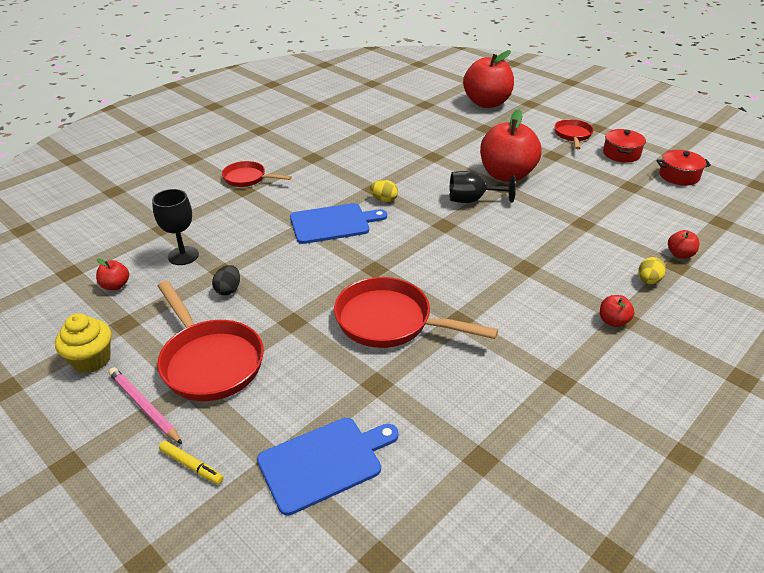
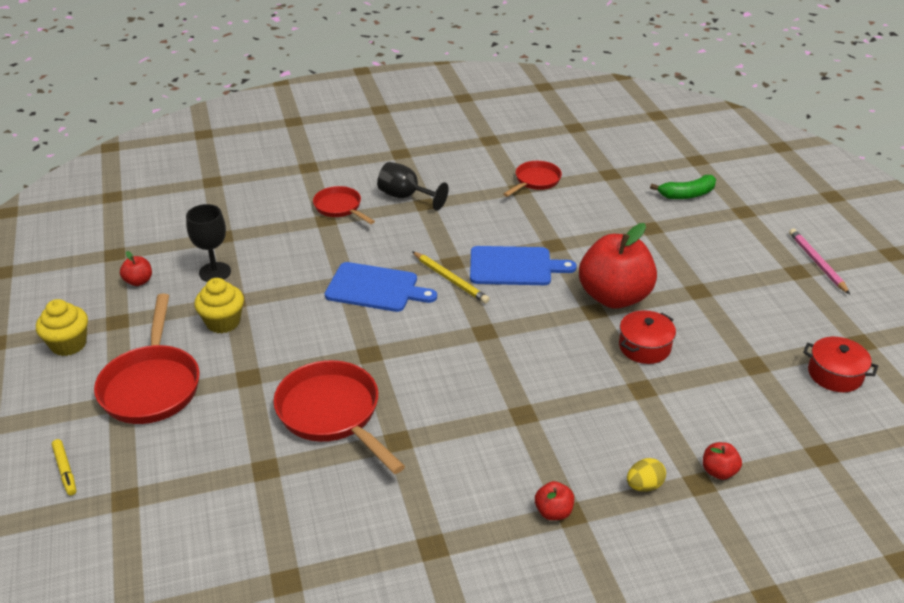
camera: 30 degrees right, 0 degrees up
(144, 406) = (73, 403): pink pencil -> pink pencil (817, 263)
(228, 290) = (223, 322): black egg -> yellow cupcake
(324, 462) = (161, 518): blue cutting board -> blue cutting board (514, 266)
(384, 200) = (450, 279): yellow egg -> yellow pencil
(472, 200) = (543, 314): black goblet -> black goblet (405, 197)
(486, 103) = (687, 194): red apple -> green banana
(573, 135) = (752, 272): red pan -> red pan (535, 181)
(621, 154) = (789, 318): red pot -> red pot (644, 347)

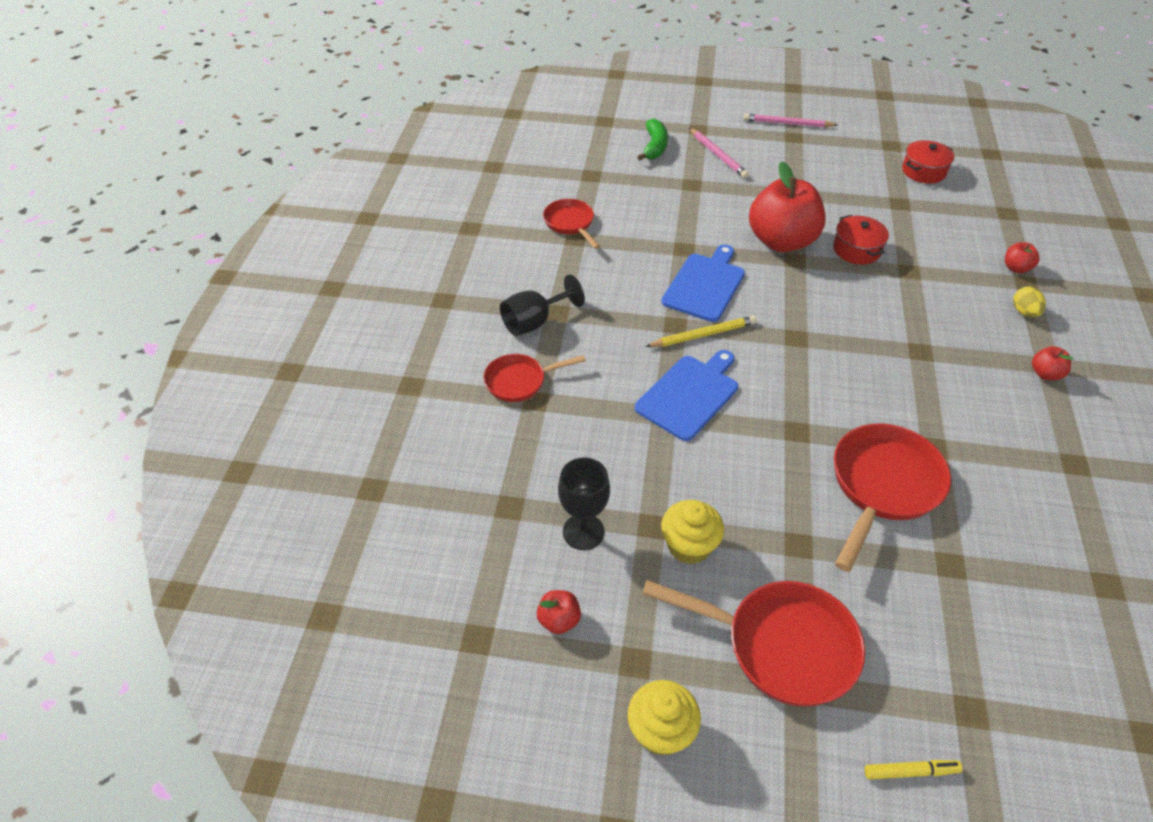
camera: 65 degrees left, 10 degrees up
(333, 414) = (882, 486): red pan -> red pan turned 135 degrees clockwise
(713, 232) = (718, 155): none -> pink pencil

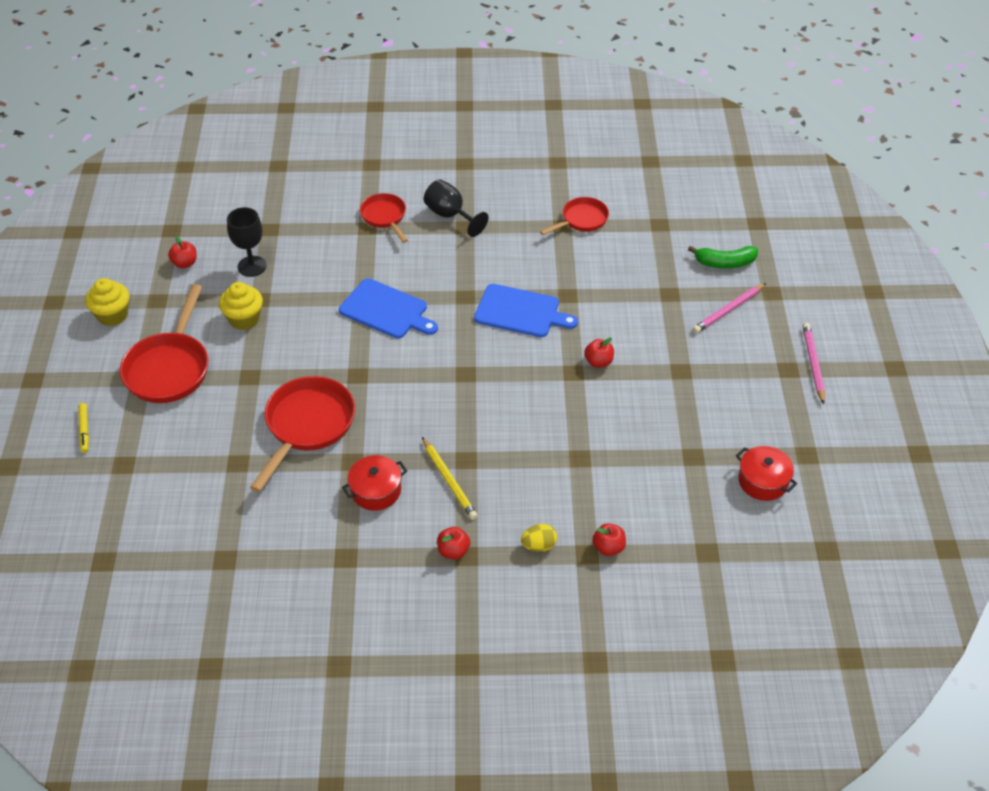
camera: 80 degrees right, 0 degrees up
(703, 335) = (456, 314): yellow pencil -> yellow pencil (449, 480)
(781, 241) = (598, 362): red apple -> red apple, size x0.41
(856, 250) = (602, 418): red pot -> red pot (376, 491)
(882, 486) = (307, 426): red pan -> red pan turned 90 degrees counterclockwise

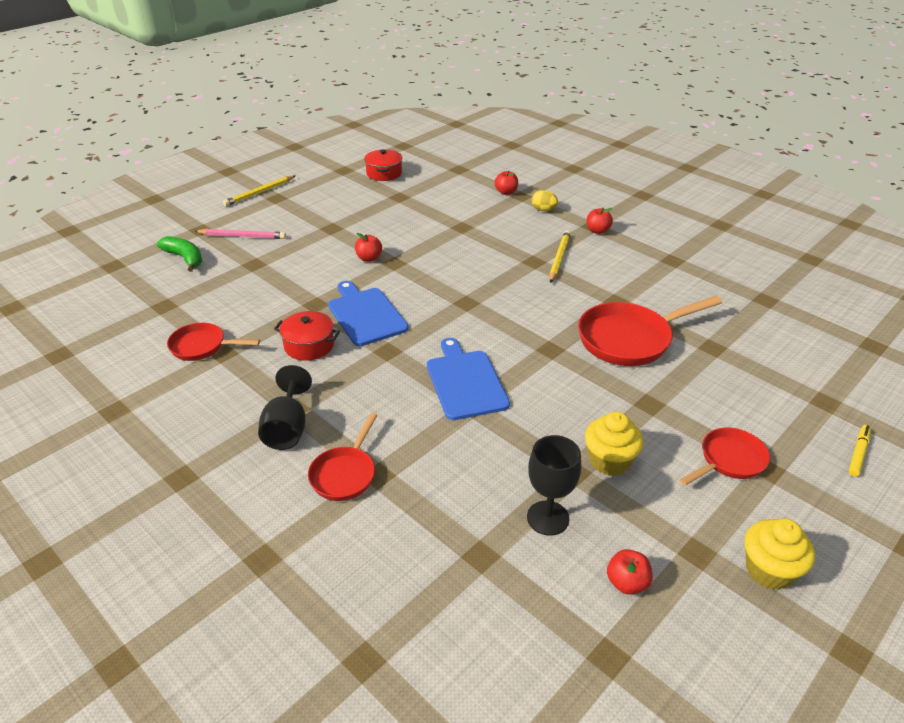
camera: 135 degrees left, 10 degrees down
(169, 368) = (729, 460): red pan -> red pan, size x0.59
(376, 491) = (616, 278): red pot -> red pot (309, 345)
(813, 364) = (259, 193): pink pencil -> yellow pencil

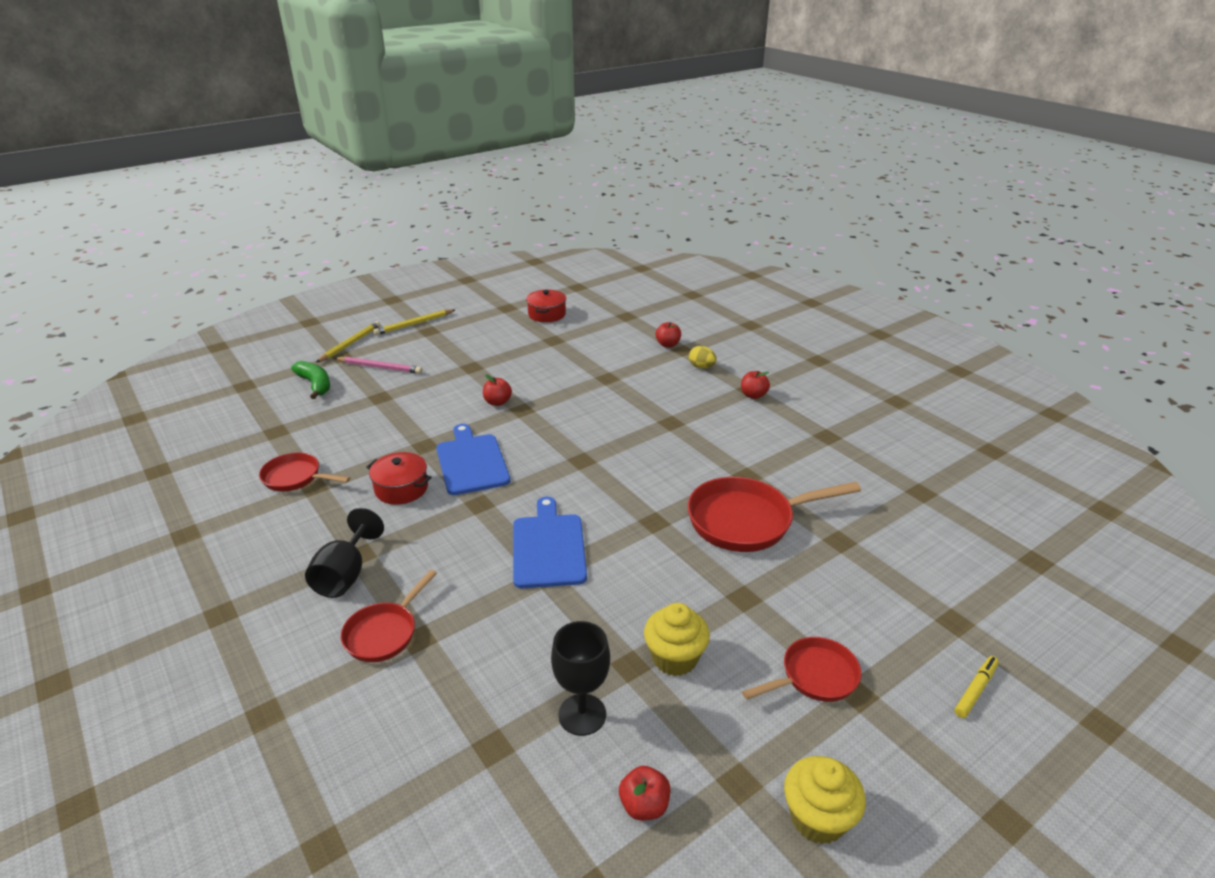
camera: 10 degrees right, 5 degrees down
(559, 258) = (700, 421): yellow pencil -> yellow pencil (350, 344)

